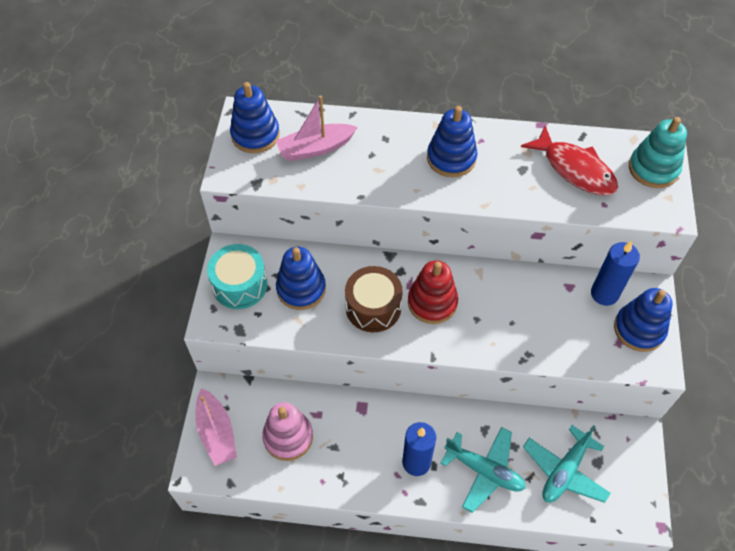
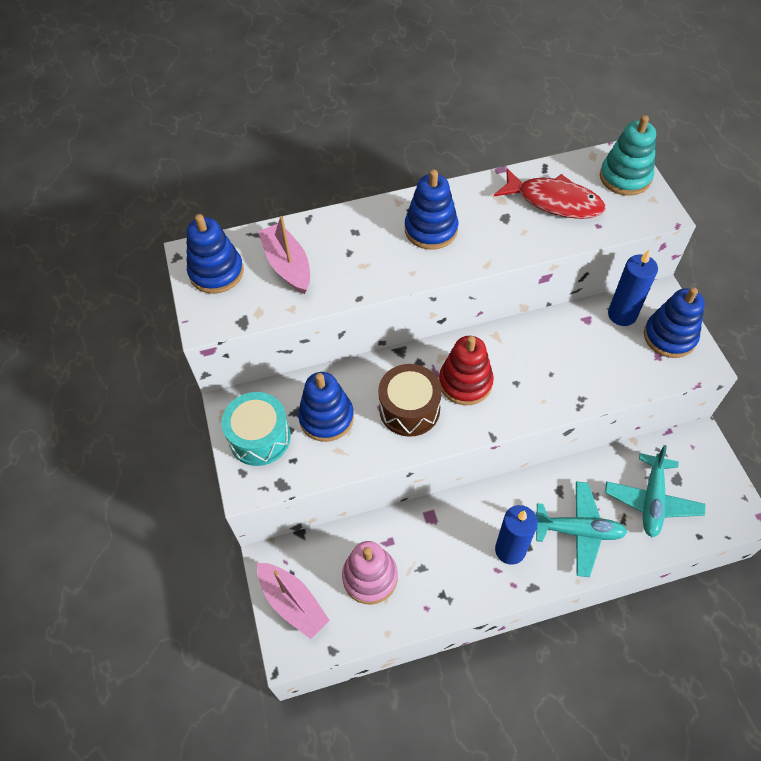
camera: 20 degrees left, 0 degrees up
(315, 148) = (287, 265): pink boat -> pink boat turned 105 degrees clockwise

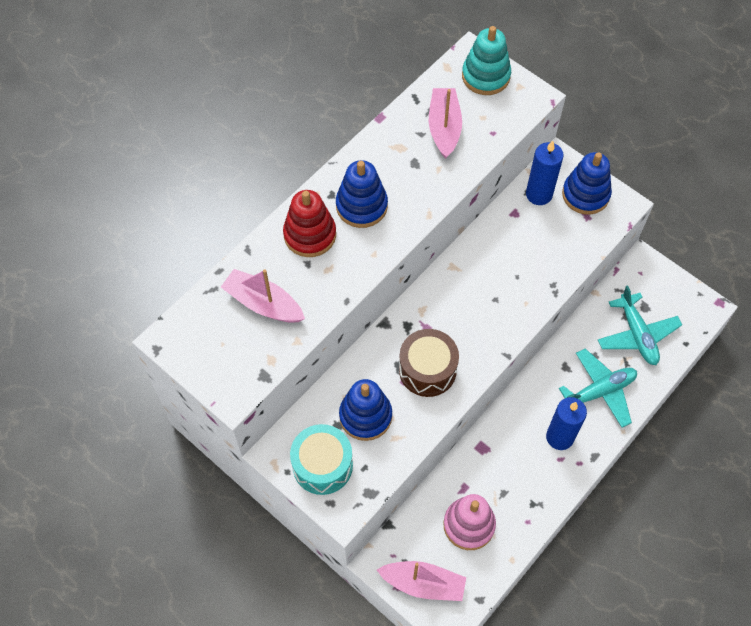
camera: 35 degrees left, 5 degrees up
(216, 272) = (205, 344): blue stacking toy -> none
(465, 382) = (456, 321): red stacking toy -> red stacking toy (310, 235)
(554, 201) = (444, 127): red fish -> pink boat

